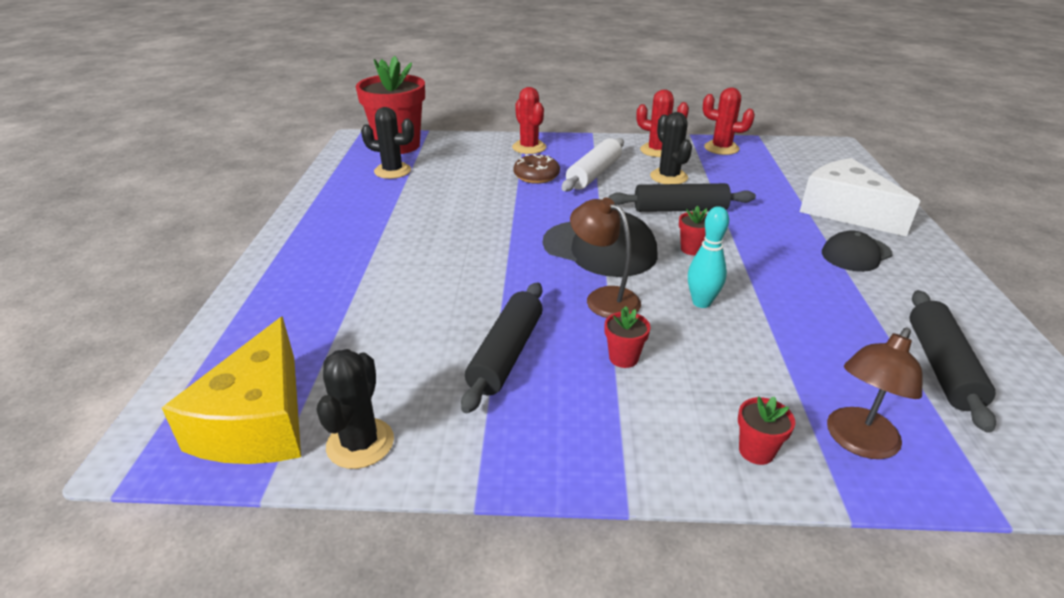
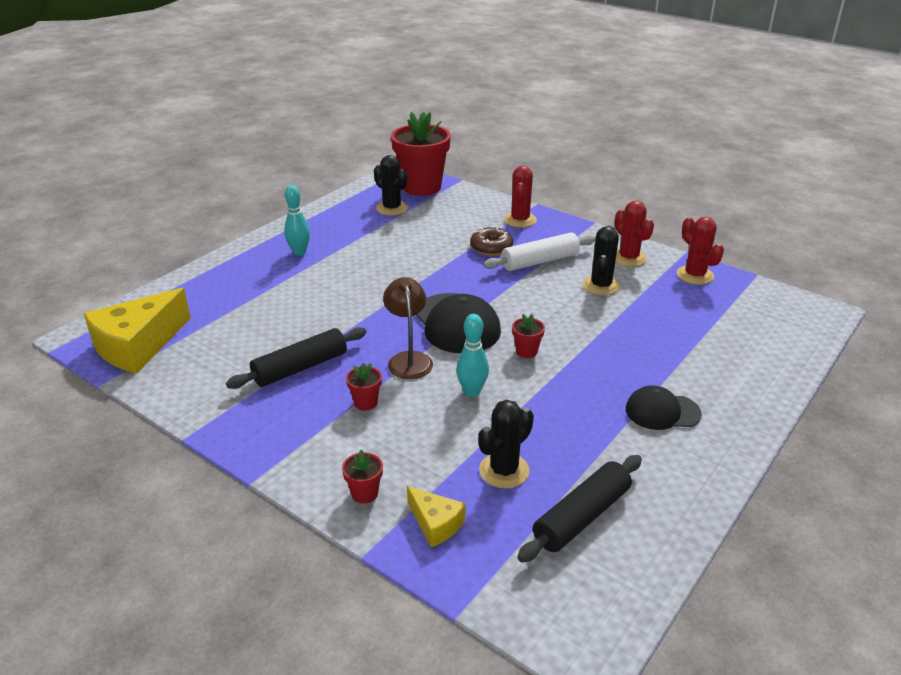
camera: 35 degrees right, 0 degrees up
(344, 240) = (299, 252): none -> turquoise bowling pin
(360, 443) = (169, 380): black cactus -> black cactus (504, 471)
(680, 209) = (567, 316): black rolling pin -> none
(844, 211) = (718, 374): white cheese -> none
(857, 442) = (435, 524): brown lamp -> yellow cheese

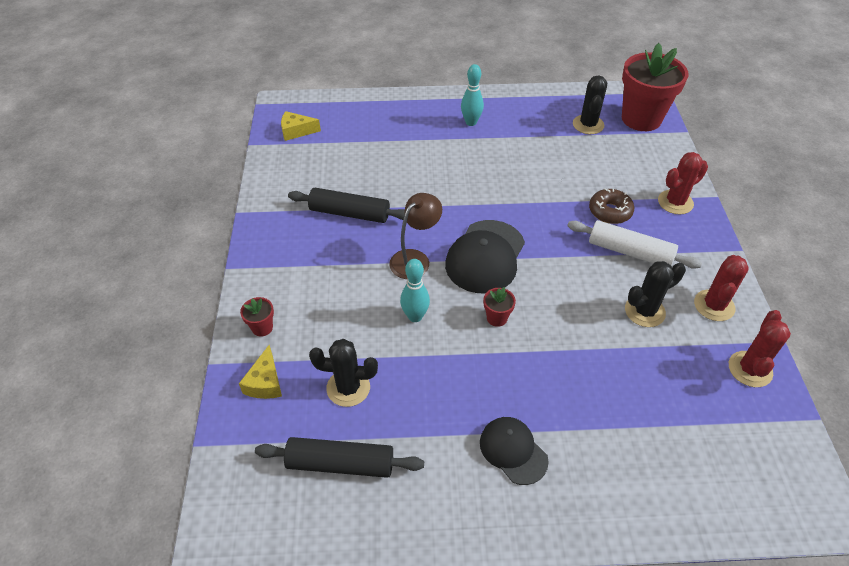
camera: 50 degrees right, 15 degrees up
(138, 346) = (296, 131): yellow cheese -> yellow cheese, size x0.50
(365, 402) = (347, 268): red flower pot -> none

